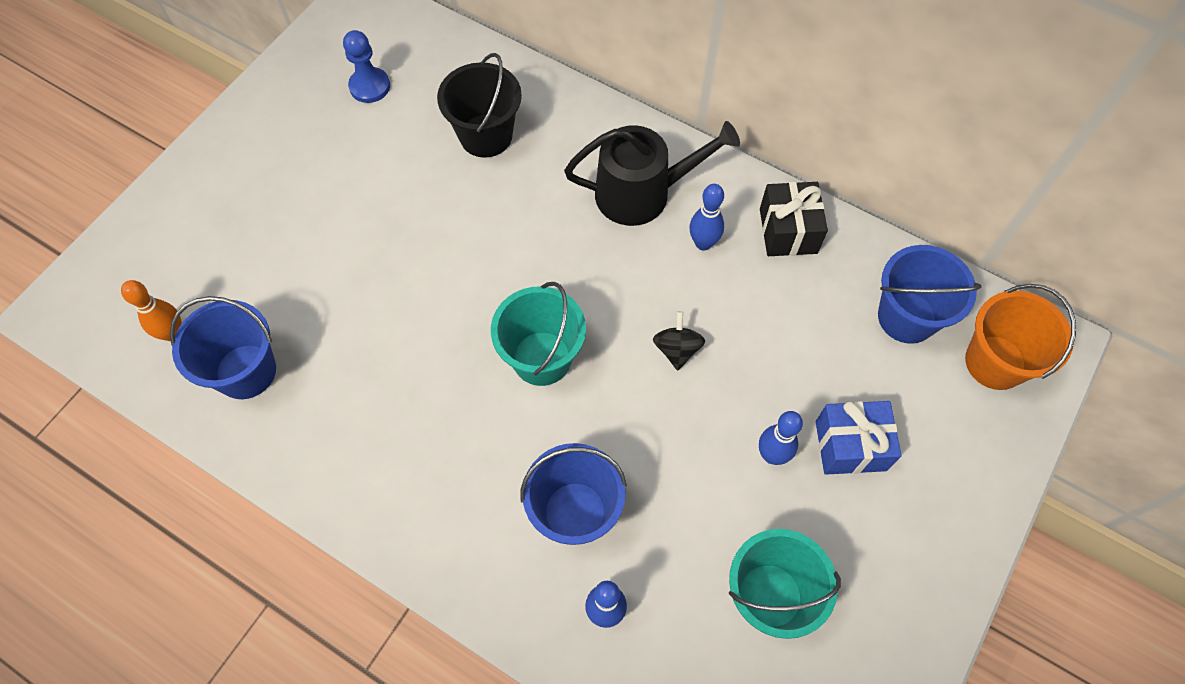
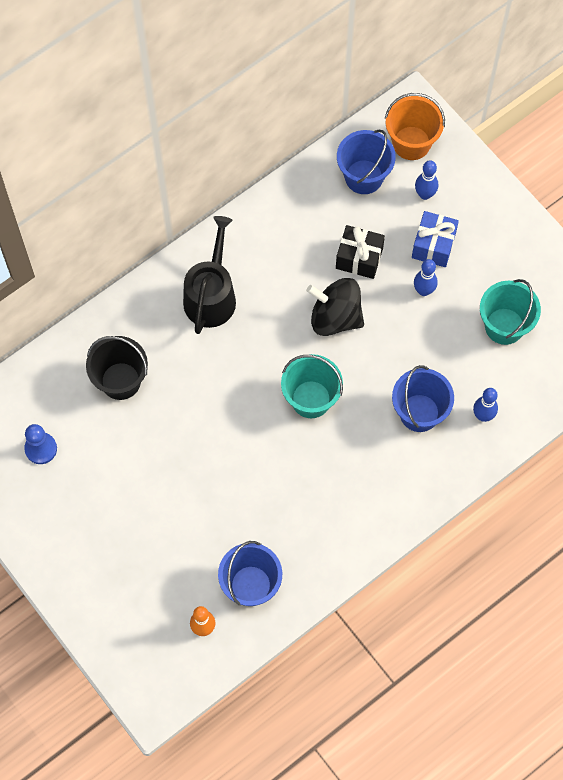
camera: 70 degrees left, 5 degrees up
(677, 349) = (335, 317): black spinning top -> black spinning top, size x1.90
(703, 243) = (265, 272): blue bowling pin -> blue bowling pin (425, 194)
(788, 231) = (276, 218): black gift -> black gift (359, 258)

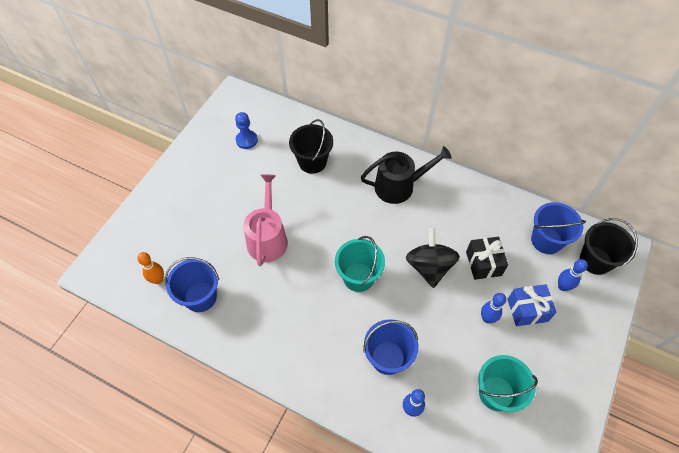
camera: 65 degrees right, 10 degrees down
(208, 479) = (267, 238): none -> pink watering can
(411, 143) = (595, 260): orange bucket -> black bucket

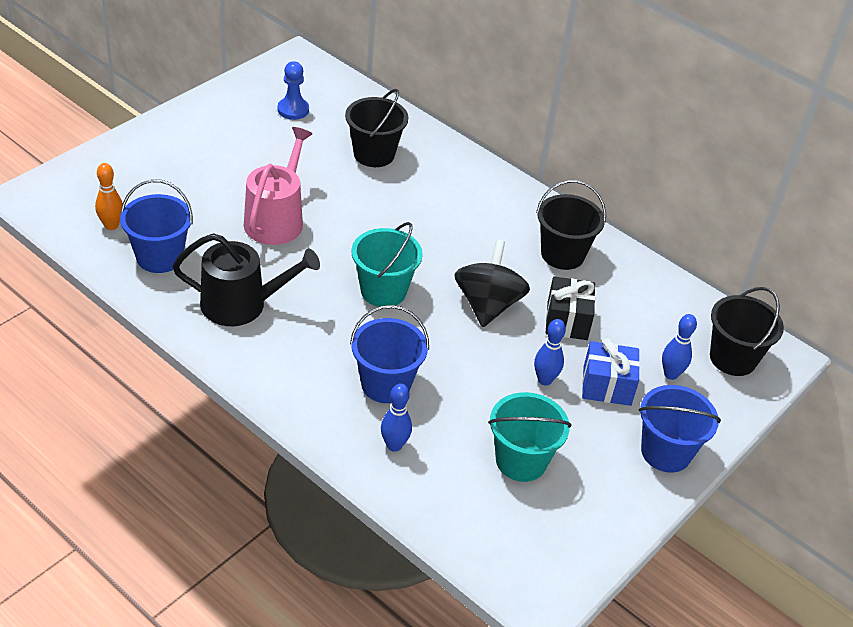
camera: 10 degrees right, 15 degrees down
(399, 186) = (484, 209): black watering can -> black watering can (241, 304)
(461, 208) = (562, 254): none -> black bucket
(546, 240) = (670, 319): blue bucket -> blue bucket (666, 452)

